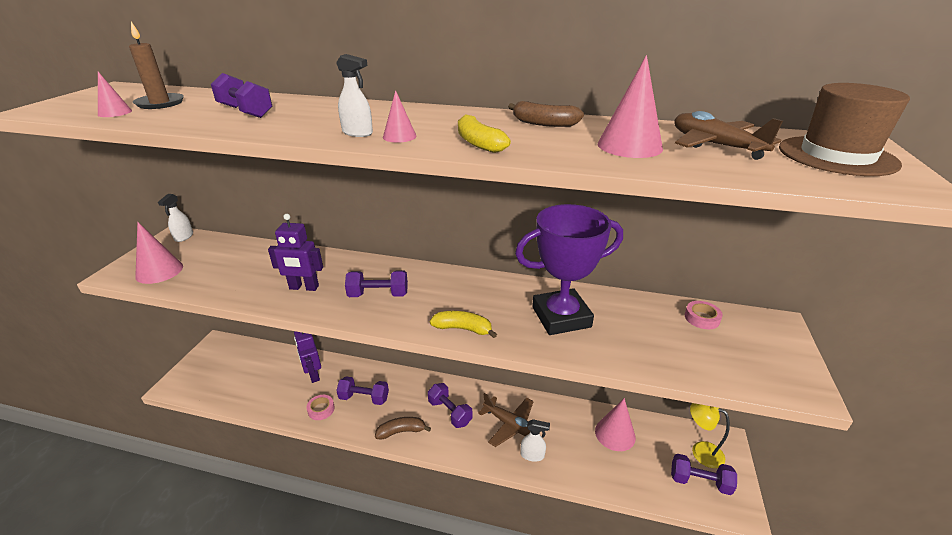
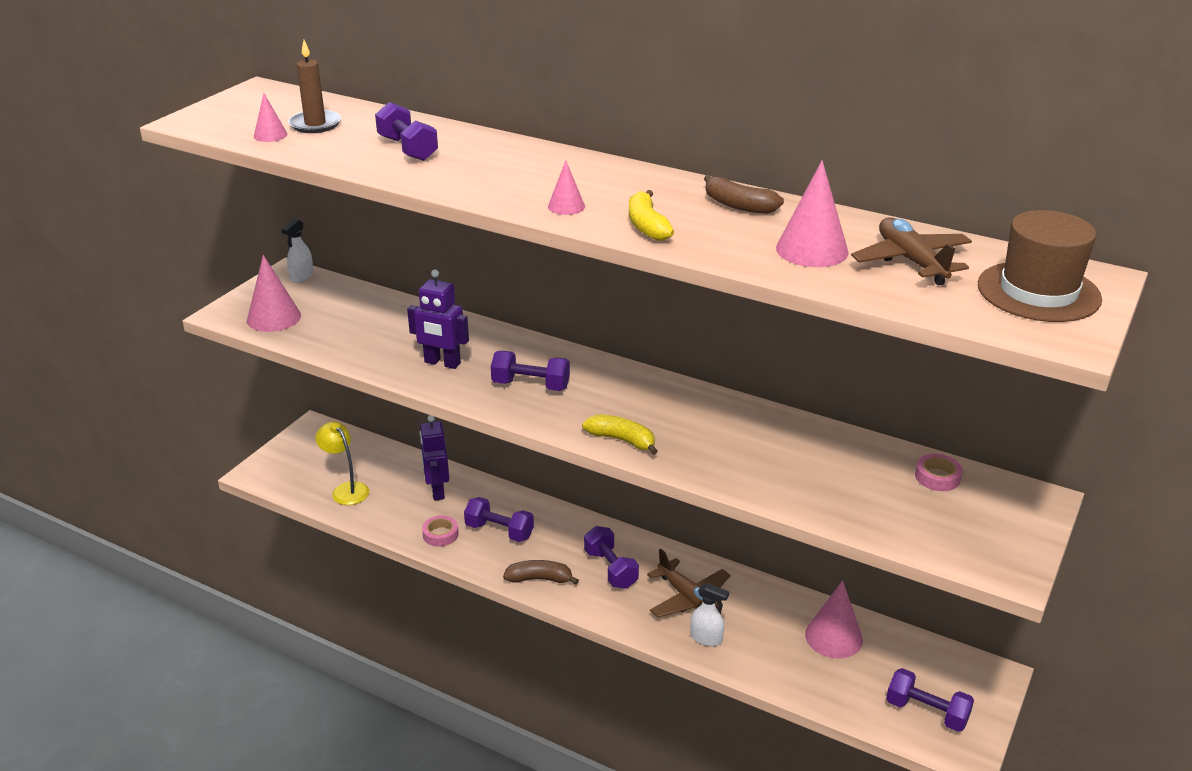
camera: 15 degrees right, 0 degrees up
(357, 133) = (523, 196): white spray bottle -> none
(561, 317) = (750, 446): purple trophy -> none
(701, 451) = (949, 680): yellow lamp -> yellow lamp (346, 489)

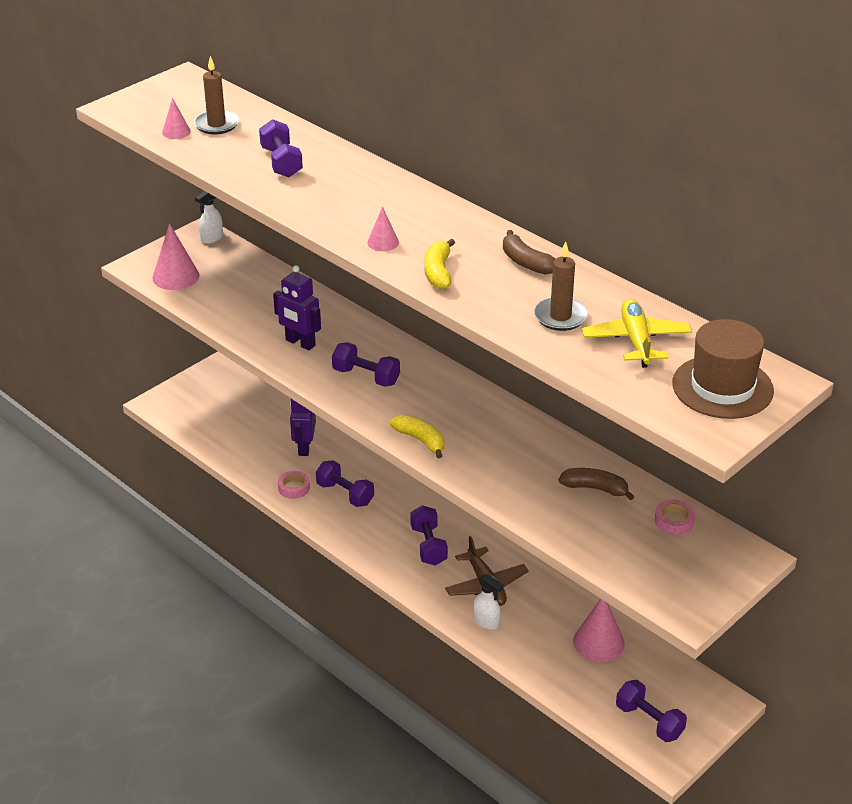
camera: 15 degrees right, 5 degrees up
(346, 489) = (227, 432): yellow lamp -> none
(540, 579) = (364, 543): brown banana -> brown banana (595, 488)
(812, 250) = (560, 317): pink cone -> brown candle
(911, 261) = (636, 341): brown plane -> yellow plane

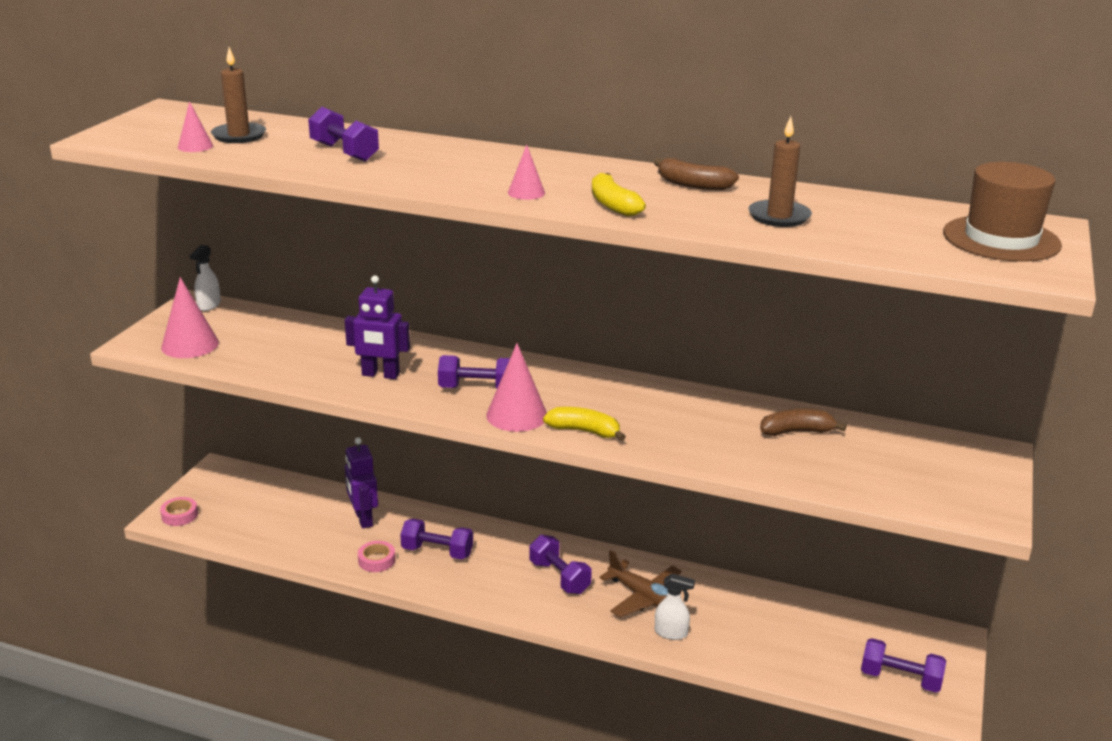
camera: 25 degrees left, 10 degrees down
(598, 642) = (794, 619): pink cone -> pink cone (516, 415)
(636, 341) = (875, 221): yellow plane -> none
(674, 521) = (896, 440): pink tape -> pink tape (179, 515)

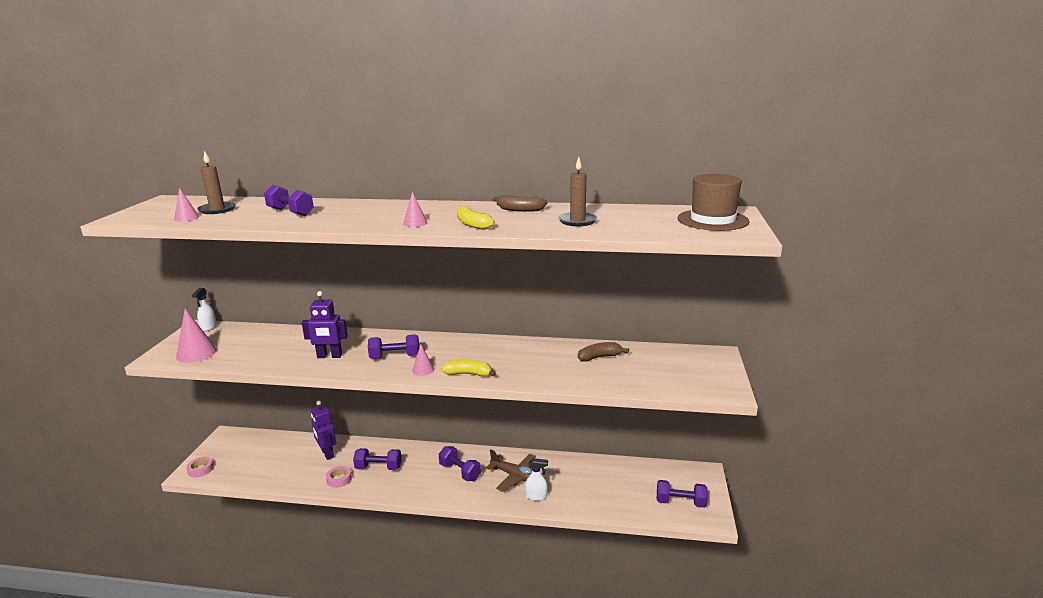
camera: 10 degrees left, 5 degrees down
(516, 415) = (423, 370): pink cone -> pink cone, size x0.56

